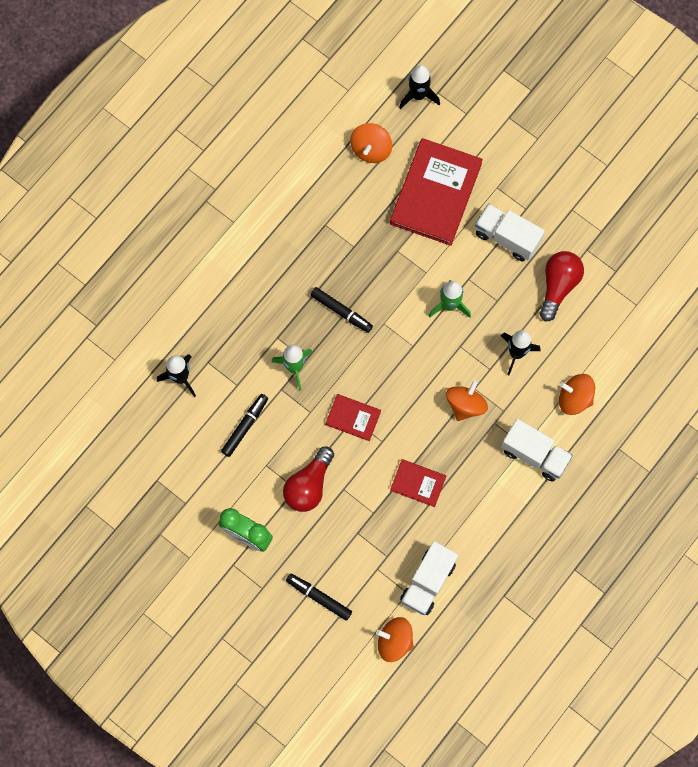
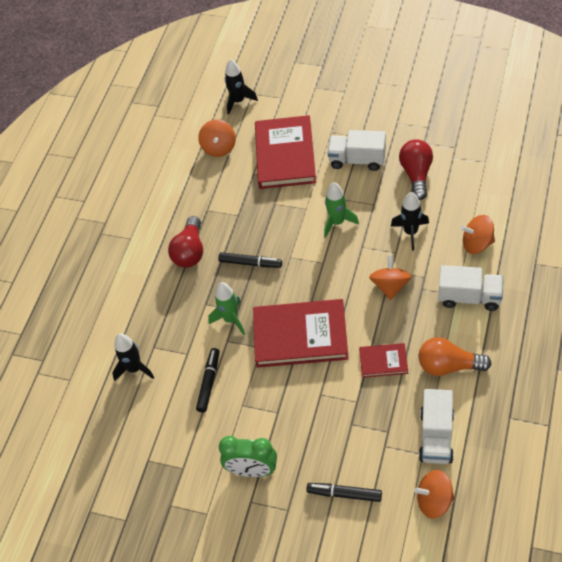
camera: 15 degrees left, 20 degrees down
(309, 485) = (288, 404): red light bulb -> red light bulb (190, 251)
(353, 418) = (300, 336): red book -> red book, size x2.04
(476, 517) = (448, 366): none -> orange light bulb

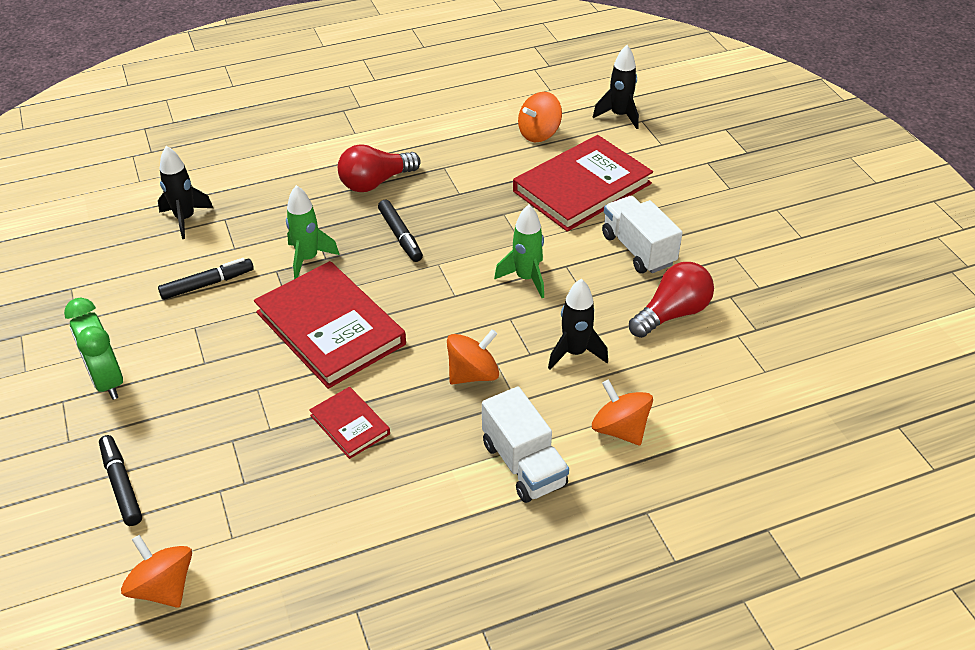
camera: 45 degrees right, 10 degrees down
(436, 436) = (269, 539): white truck -> none
(448, 366) = (393, 496): orange light bulb -> none

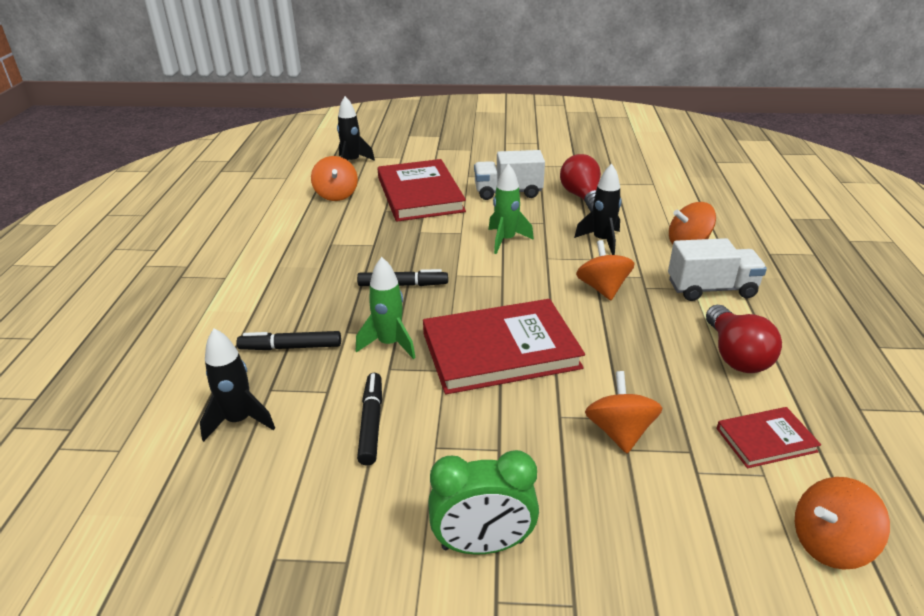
camera: 65 degrees left, 10 degrees down
(121, 485) = (668, 558): black marker -> black marker (291, 347)
(251, 431) = (619, 432): none -> orange spinning top
(350, 425) = (635, 365): red book -> red book (766, 440)
(375, 182) = (314, 282): red light bulb -> red light bulb (735, 355)

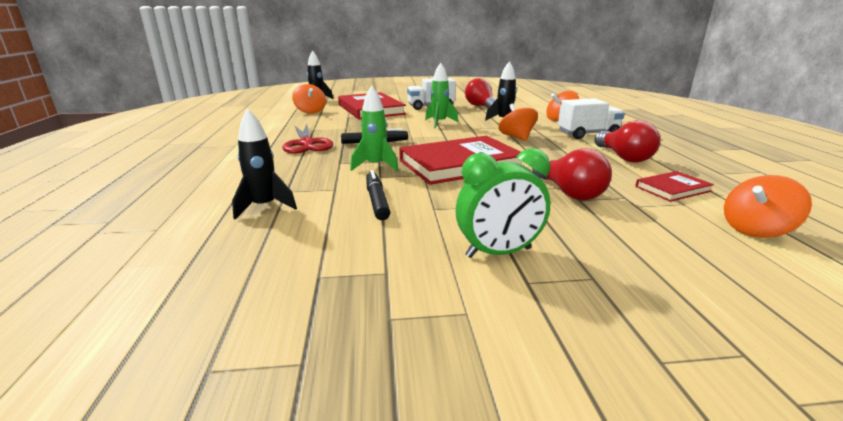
camera: 10 degrees left, 10 degrees down
(291, 347) = (297, 171): black marker -> none
(314, 280) = (306, 143): none -> red scissors
(619, 432) = (569, 192): orange spinning top -> red light bulb

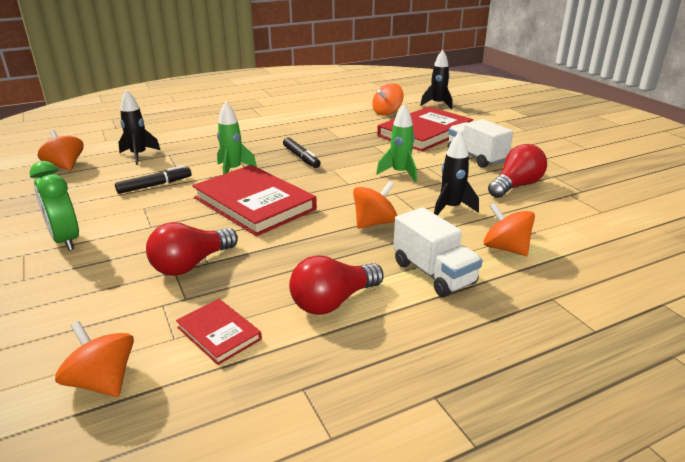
camera: 70 degrees right, 5 degrees up
(228, 260) = (65, 166): none -> orange spinning top
(306, 143) = (280, 135): red scissors -> none

